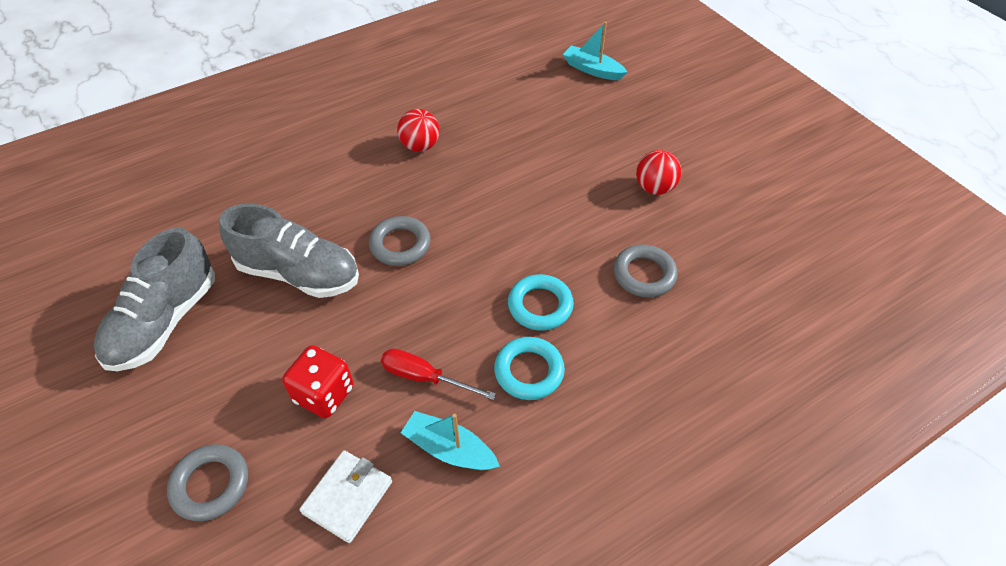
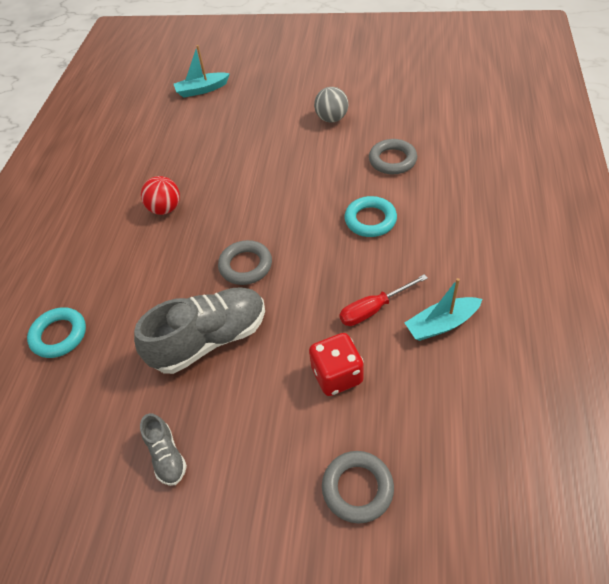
camera: 45 degrees left, 0 degrees up
(165, 321) = (166, 456): grey shoe -> grey shoe, size x0.49
(347, 497) = (435, 401): white wallet -> none
(529, 371) = (416, 252): turquoise ring -> turquoise ring (59, 335)
(654, 188) = (332, 119): red ball -> grey ball

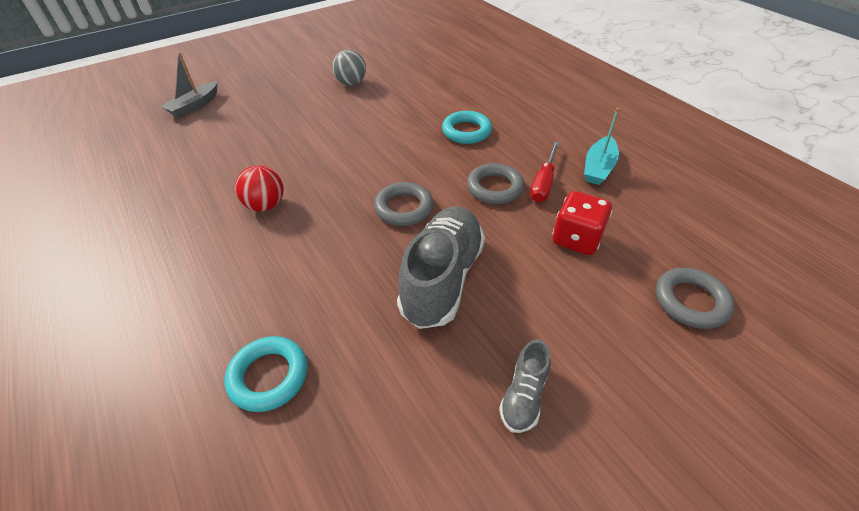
camera: 45 degrees left, 5 degrees down
(166, 456) = (524, 396): grey shoe -> grey shoe turned 90 degrees clockwise
(202, 90) = (194, 106): turquoise boat -> grey boat
(392, 160) = (434, 90): grey ring -> grey ring (494, 188)

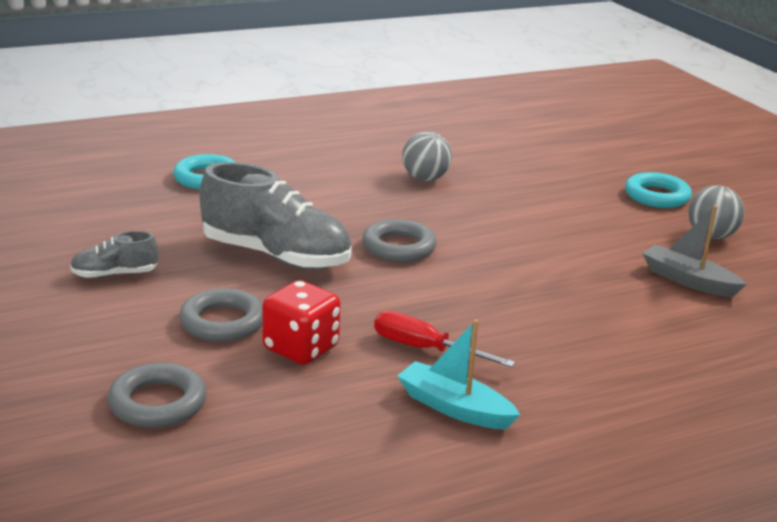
camera: 95 degrees right, 20 degrees down
(194, 106) = (632, 144): grey boat -> grey boat (688, 280)
(265, 205) = (425, 179): red ball -> grey ball
(466, 131) = (569, 309): turquoise ring -> turquoise ring (657, 196)
(494, 188) = (423, 310): grey ring -> grey ring (223, 322)
(524, 396) = (115, 275): grey shoe -> grey shoe turned 45 degrees counterclockwise

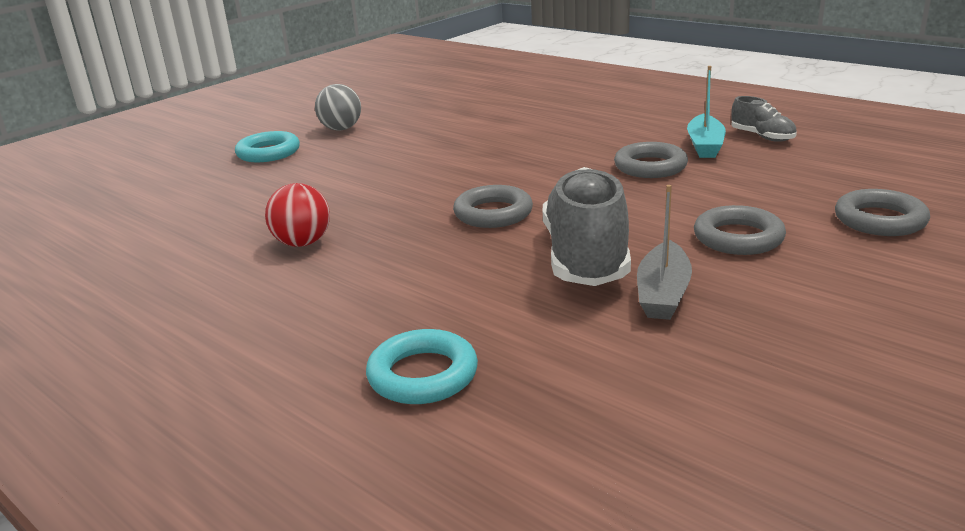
camera: 110 degrees left, 0 degrees up
(115, 275) = (752, 321): grey shoe -> grey shoe (762, 137)
(301, 348) = (721, 200): red dice -> none
(425, 179) = (303, 243): grey ball -> red ball
(425, 349) = (650, 167): red screwdriver -> grey ring
(688, 280) = (431, 124): grey boat -> grey boat (663, 293)

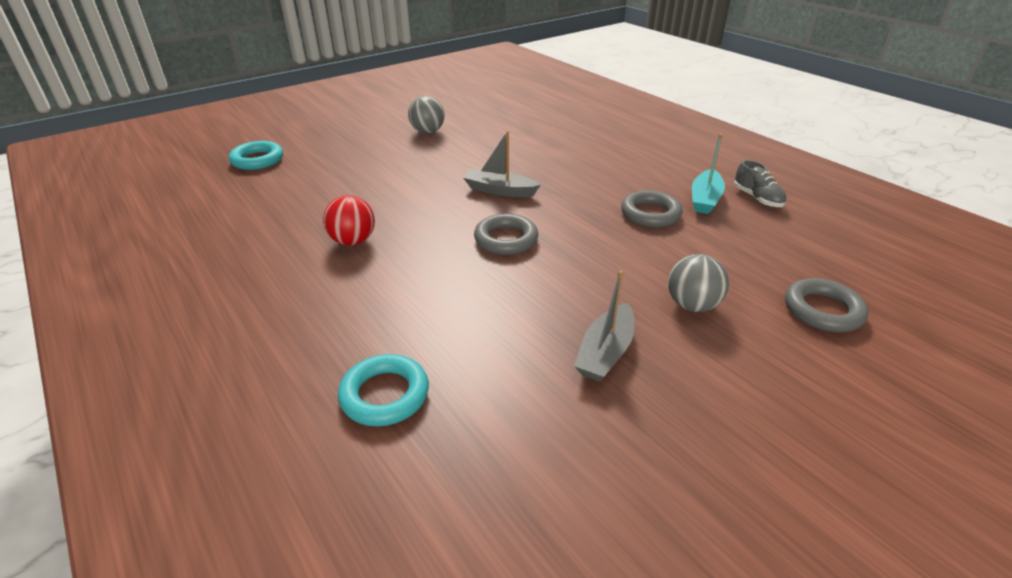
camera: 10 degrees right, 10 degrees up
(268, 153) = (365, 146): turquoise ring -> turquoise ring (257, 160)
(461, 171) = (499, 190): none -> grey boat
(586, 257) = (559, 300): grey shoe -> none
(738, 238) = (692, 305): grey ring -> grey ball

